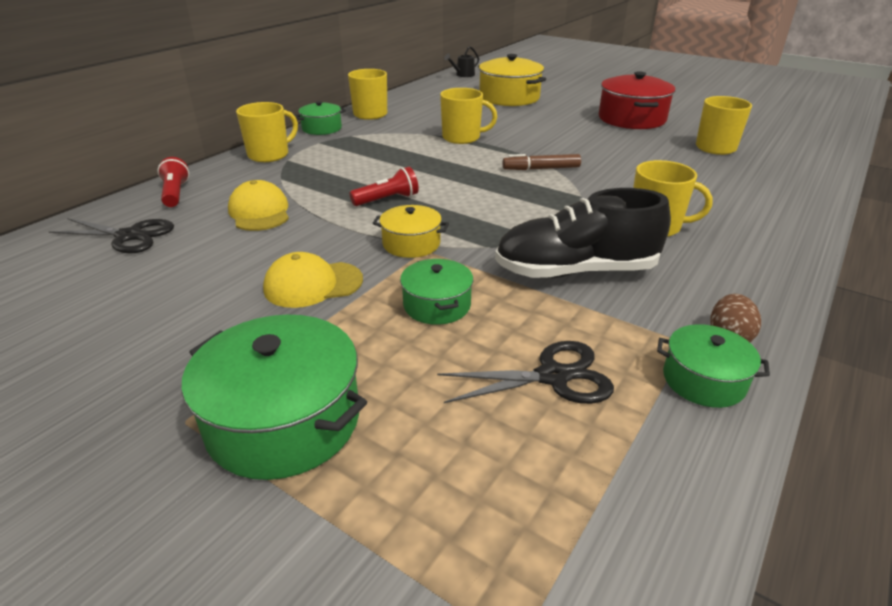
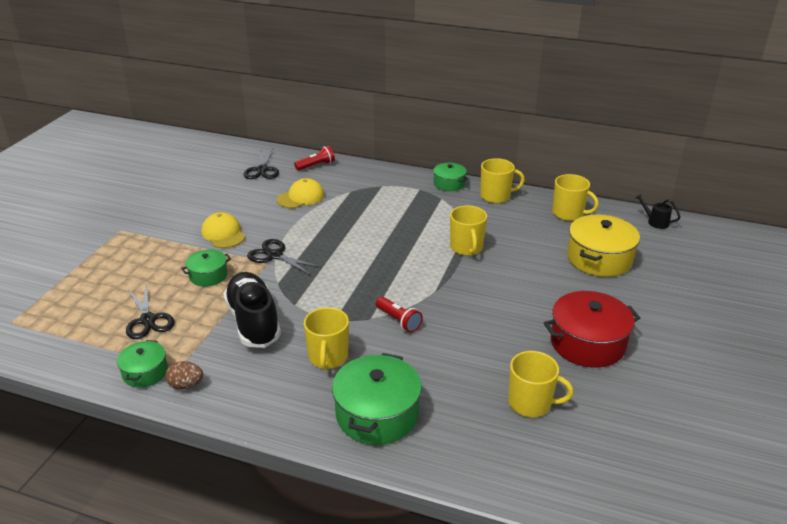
camera: 75 degrees right, 0 degrees up
(269, 155) = (387, 177): yellow mug -> yellow mug (568, 214)
(284, 421) = (119, 252): green pot -> green pot (377, 414)
(387, 200) = (333, 236): red flashlight -> red flashlight (398, 320)
(411, 244) = (275, 255): yellow pot -> black scissors
(541, 169) = (417, 294): brown marker -> none

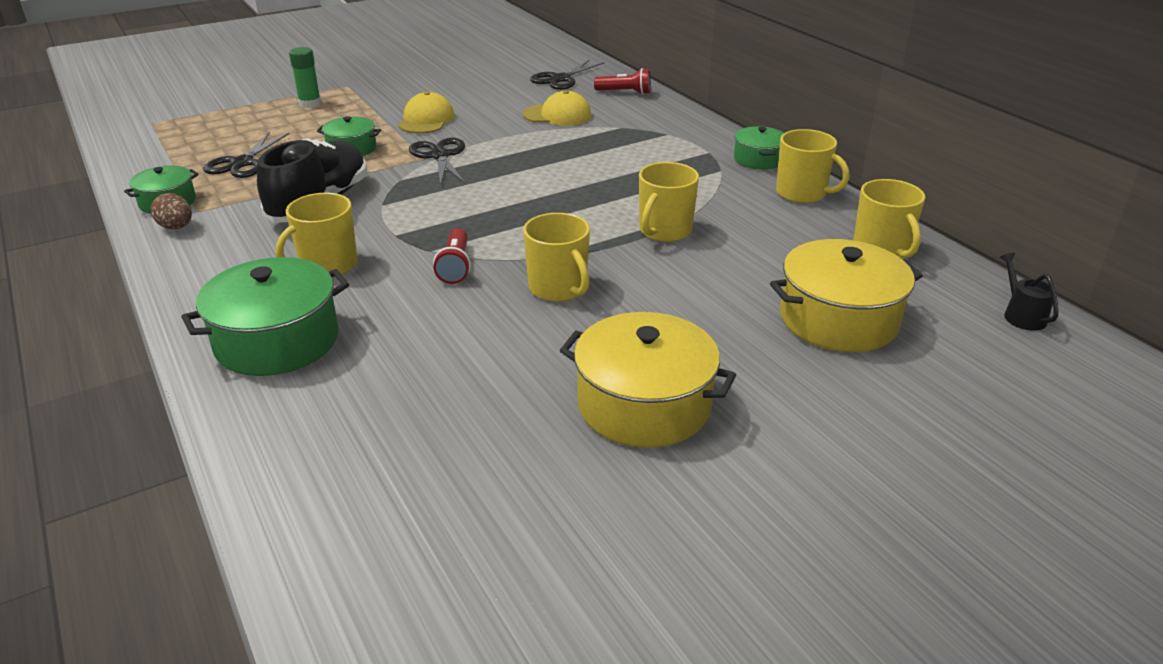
camera: 40 degrees right, 0 degrees up
(116, 255) = (310, 104): none -> green glue stick
(530, 403) = (450, 427): yellow mug -> yellow mug (558, 288)
(587, 343) = (644, 405): red pot -> yellow pot

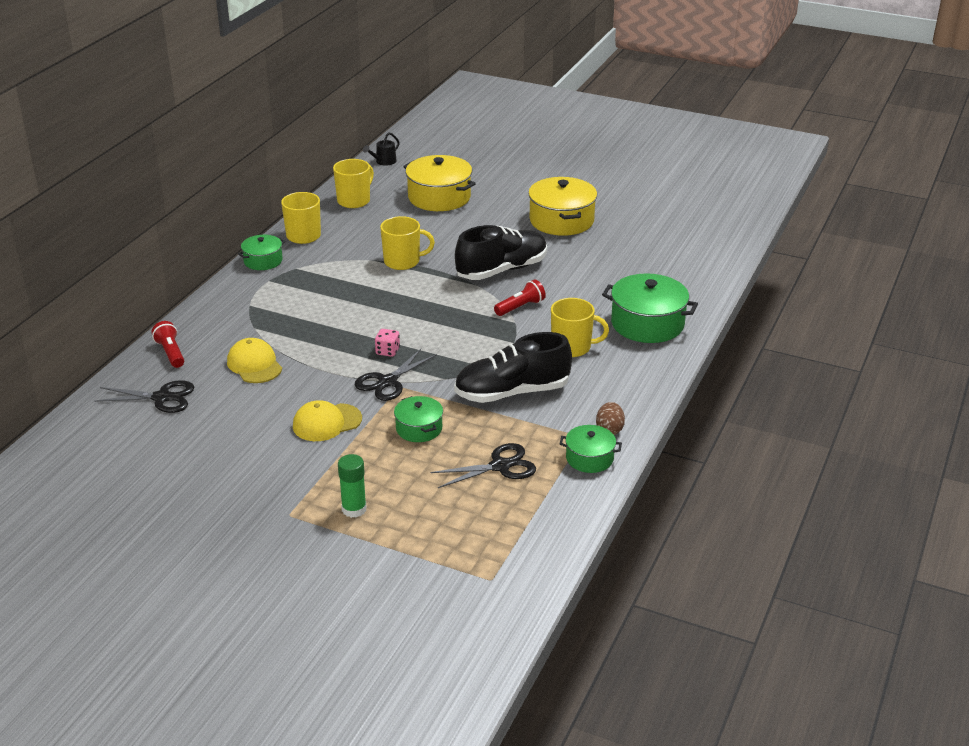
camera: 125 degrees left, 0 degrees up
(488, 169) = (387, 351): none -> pink dice
(558, 288) = (501, 270): yellow mug -> black shoe

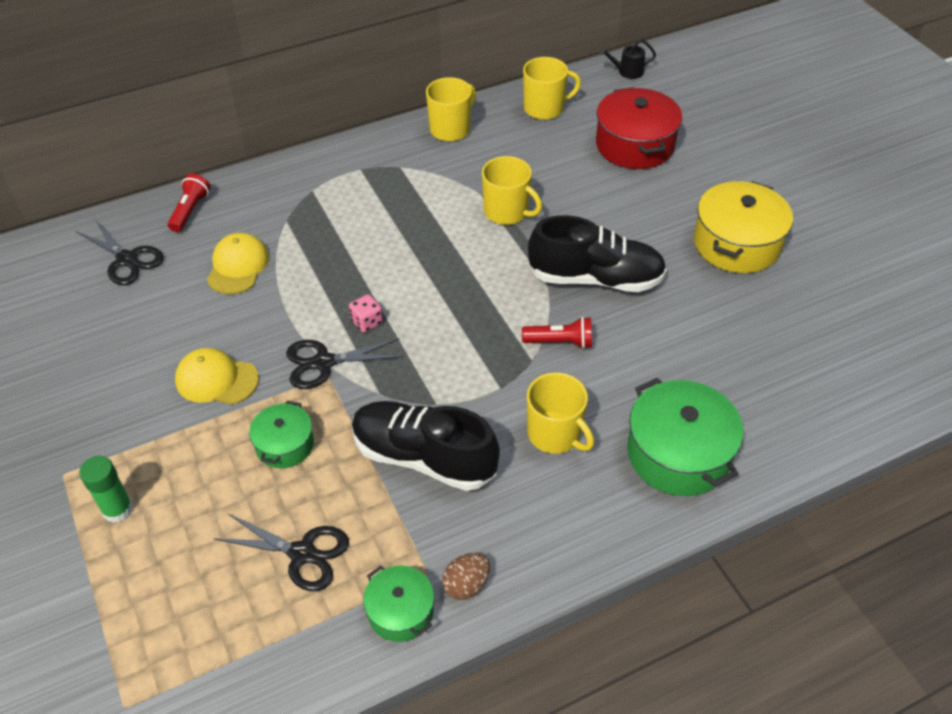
camera: 40 degrees right, 15 degrees up
(263, 261) = (381, 142): green pot -> none
(439, 197) = (634, 145): yellow pot -> red pot

